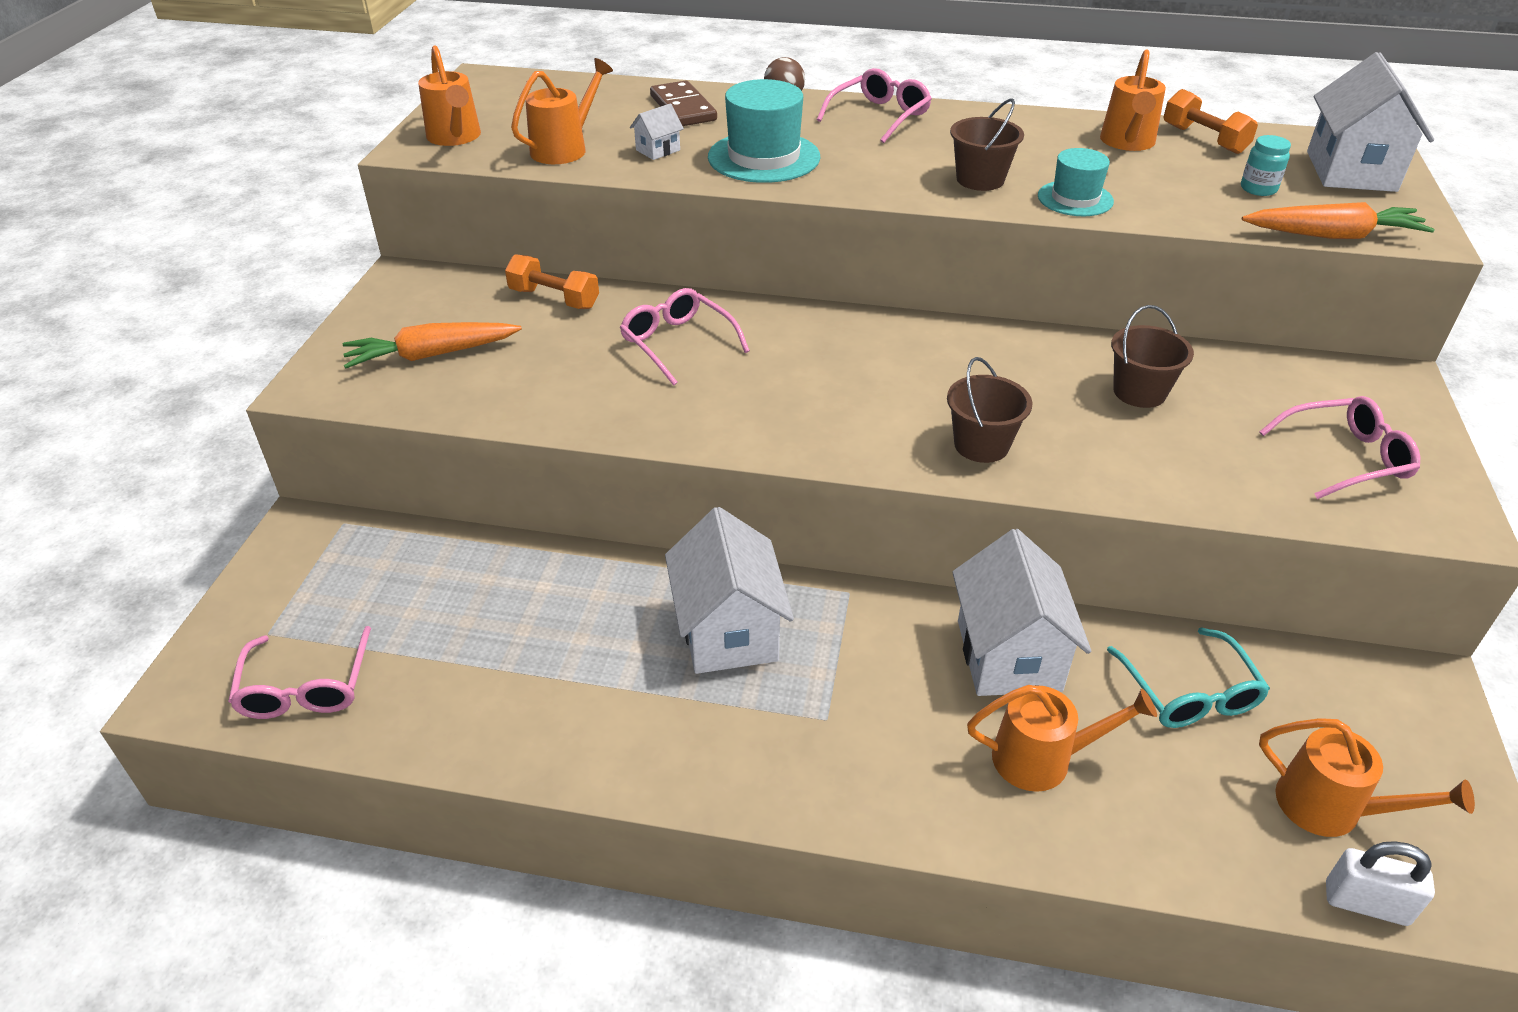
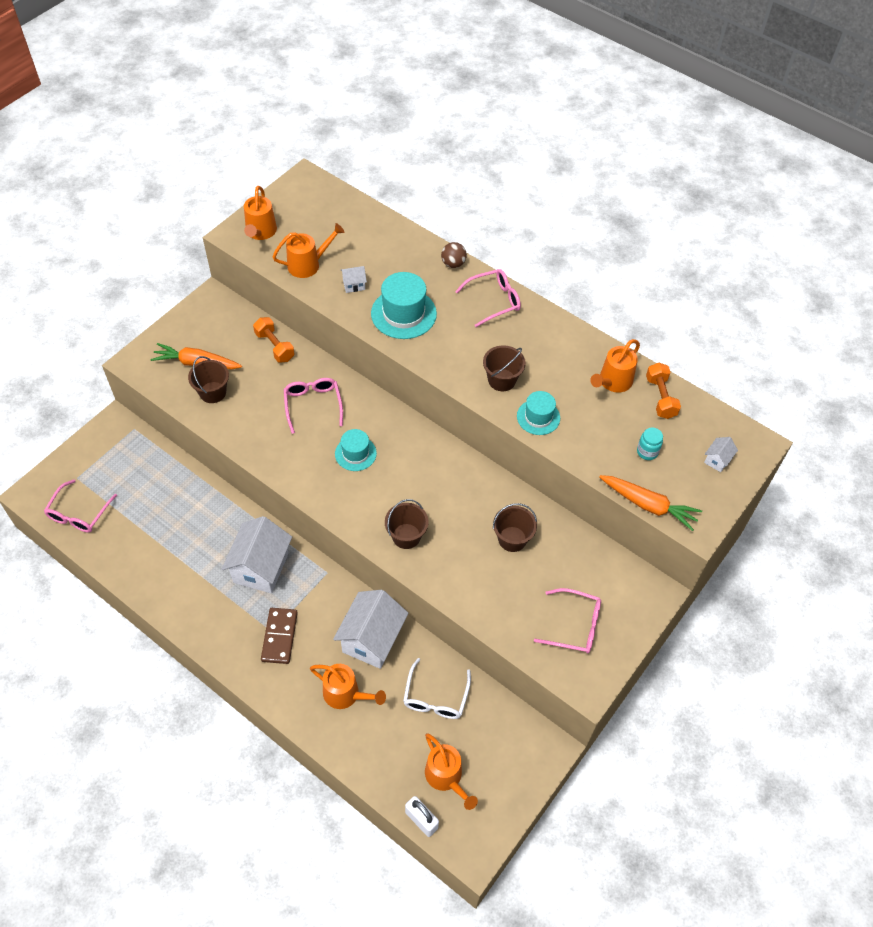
camera: 25 degrees right, 15 degrees up
(489, 380) = (213, 392): none -> brown bucket
(683, 108) = (392, 251): brown domino -> brown domino (279, 636)
(800, 376) = (355, 453): none -> turquoise hat
(1188, 692) = (436, 697): turquoise glasses -> white glasses
(1351, 171) = (717, 460): white house -> white house, size x0.43

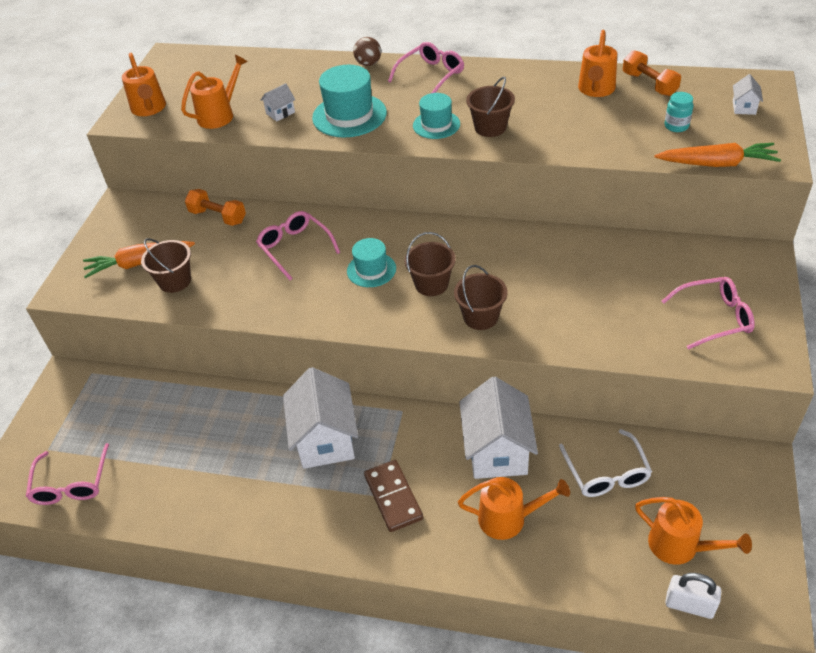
camera: 20 degrees left, 10 degrees down
(512, 539) = (589, 273): brown bucket -> brown bucket (431, 284)
(538, 417) = (551, 141): turquoise hat -> turquoise hat (436, 125)

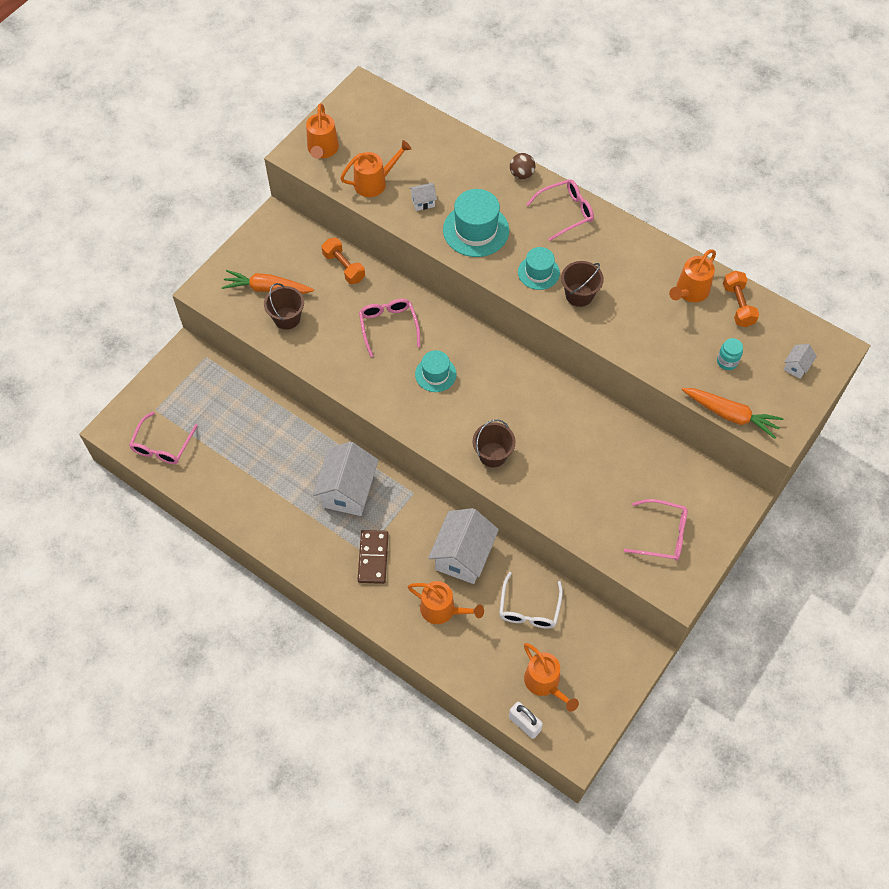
camera: 20 degrees right, 15 degrees up
(431, 284) = (473, 408): brown bucket -> none

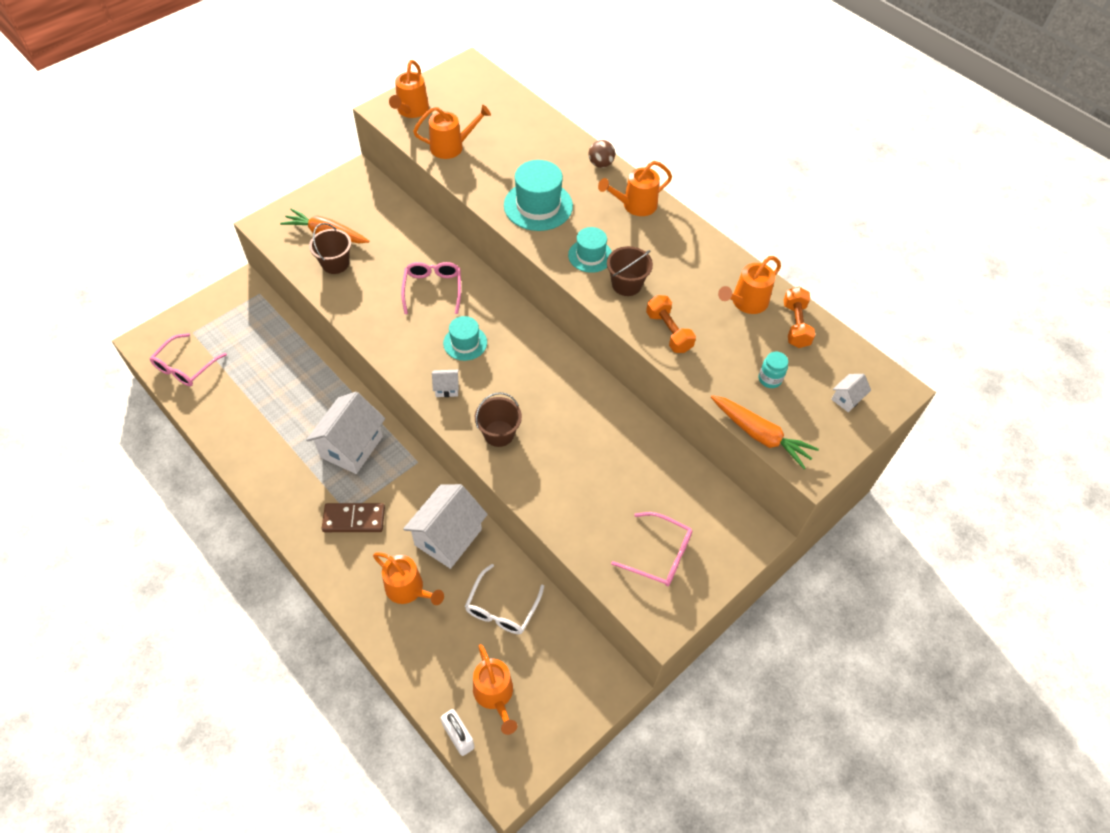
camera: 10 degrees right, 5 degrees down
(344, 267) = (408, 228): orange dumbbell -> orange dumbbell (668, 332)
(373, 557) = (354, 519): brown domino -> brown domino turned 75 degrees clockwise
(423, 202) = (493, 172): white house -> white house (447, 389)
(565, 212) = (635, 205): pink glasses -> orange watering can

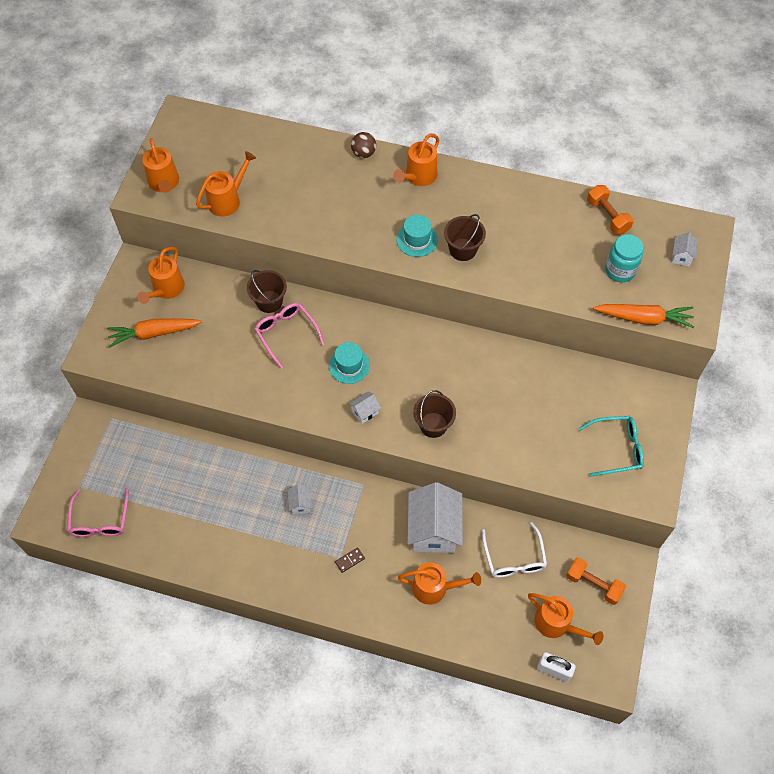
camera: 30 degrees left, 5 degrees up
(335, 263) = (184, 356): brown bucket -> brown bucket (269, 301)
(351, 447) = (300, 504): white house -> white house, size x0.43
(354, 519) = (350, 560): brown domino -> brown domino, size x0.49
(538, 206) = (342, 217): turquoise hat -> none
(659, 554) = (616, 449): pink glasses -> turquoise glasses
(668, 332) = (522, 272): orange dumbbell -> orange dumbbell (593, 584)
(746, 302) = (560, 217): orange watering can -> orange watering can (166, 289)
(769, 379) = (620, 270): turquoise jar -> turquoise jar, size x1.50

